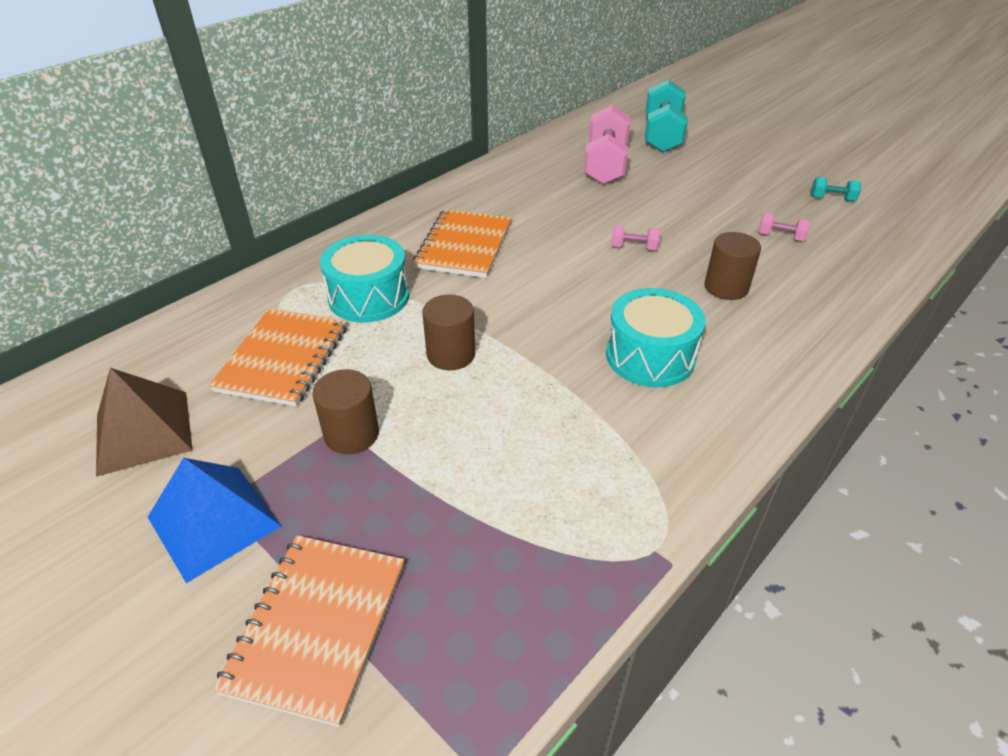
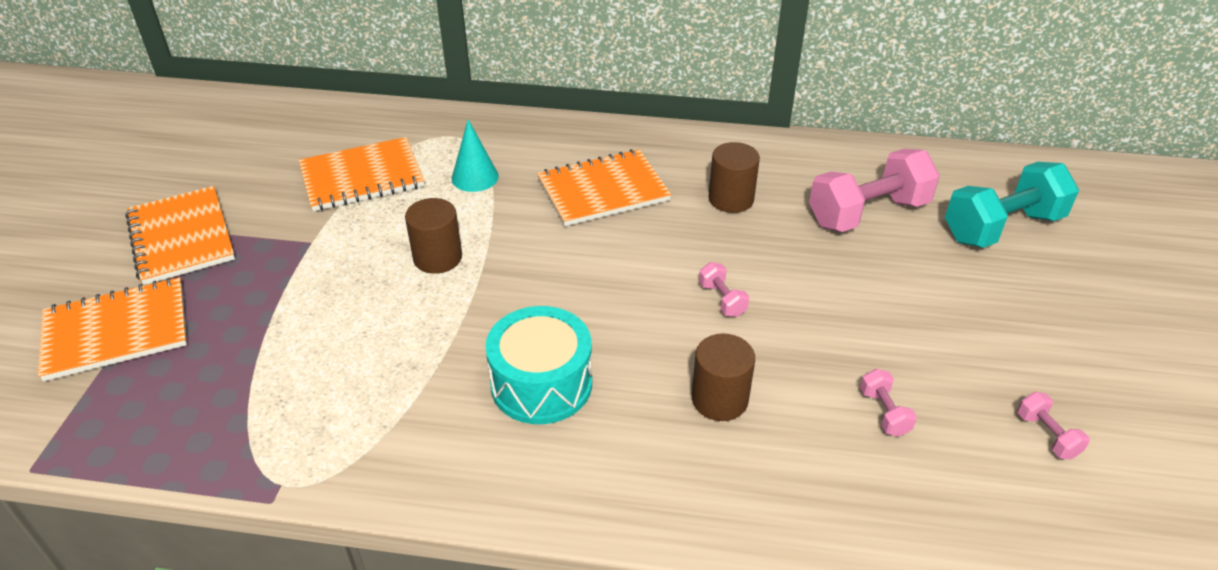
camera: 55 degrees right, 0 degrees up
(143, 432) = (242, 162): brown pyramid -> none
(214, 521) = (181, 237): blue pyramid -> orange notebook
(351, 434) = (303, 253): brown cylinder -> brown cylinder (731, 199)
(369, 297) = (475, 177): turquoise drum -> turquoise cone
(832, 199) = (1047, 435): turquoise dumbbell -> pink dumbbell

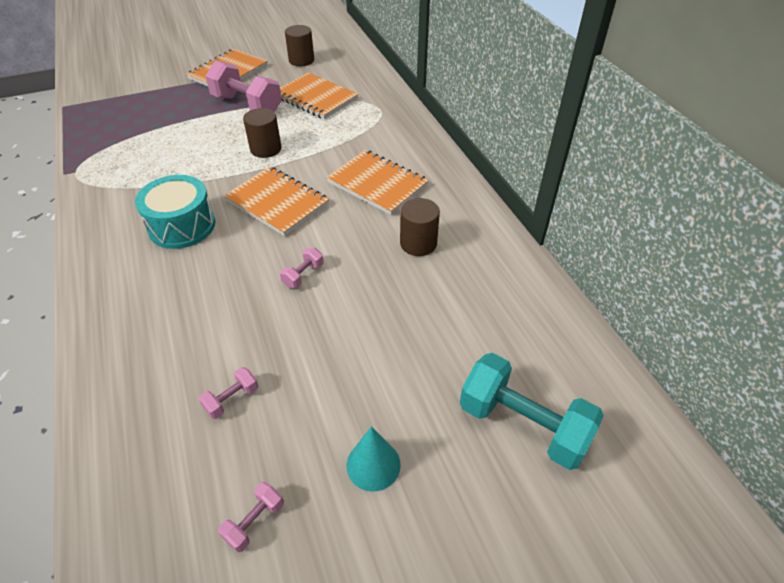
camera: 60 degrees right, 5 degrees up
(116, 331) = (154, 86): orange notebook -> orange notebook (277, 202)
(475, 177) = (348, 132): turquoise cone -> turquoise cone (373, 464)
(719, 399) = (204, 306): brown cylinder -> brown cylinder (301, 60)
(868, 213) = (465, 324): pink dumbbell -> pink dumbbell (247, 105)

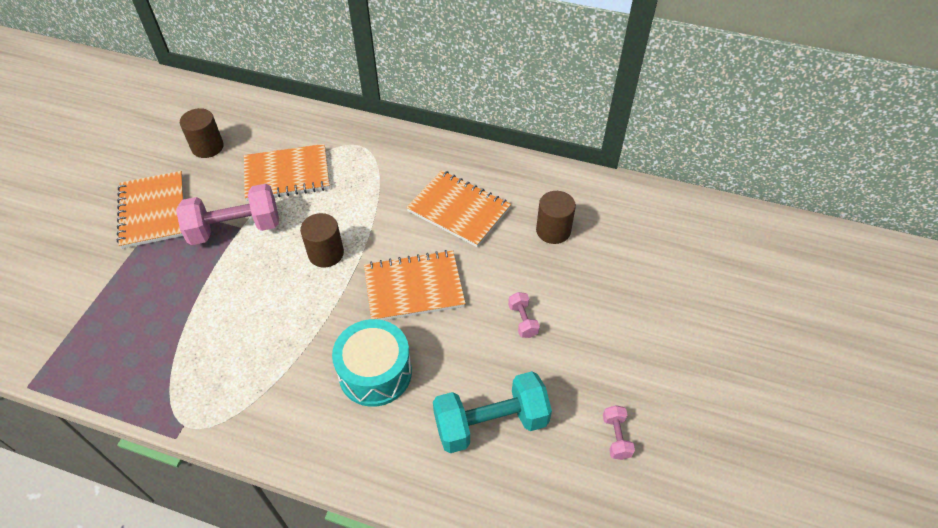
camera: 50 degrees left, 5 degrees up
(254, 522) = (733, 477): pink dumbbell -> none
(373, 464) = (734, 383): turquoise cone -> none
(377, 184) = (459, 210): orange notebook -> orange notebook turned 45 degrees clockwise
(523, 424) = (758, 286): turquoise dumbbell -> turquoise dumbbell (491, 423)

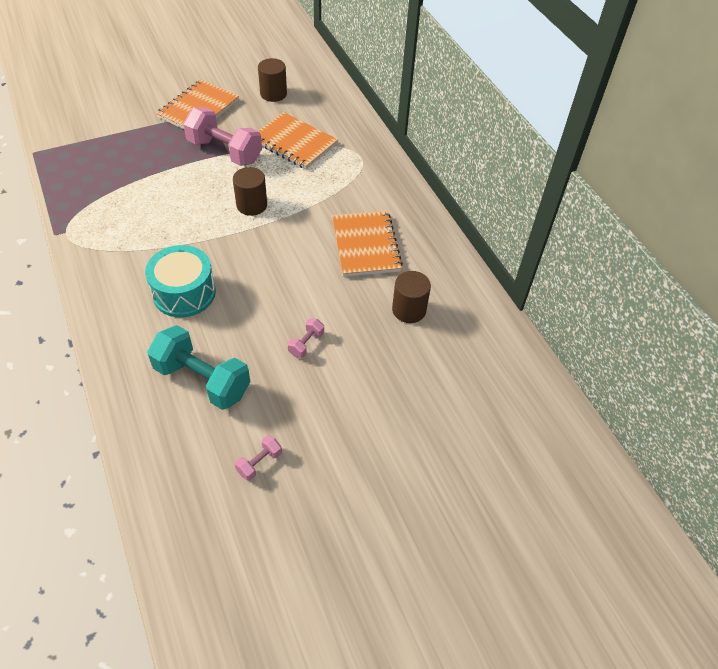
camera: 45 degrees right, 0 degrees up
(414, 287) = (271, 266): orange notebook -> none

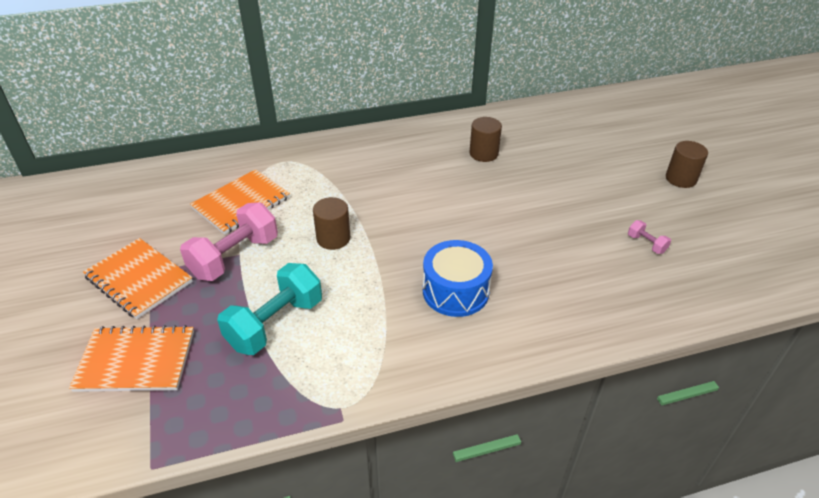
camera: 80 degrees left, 10 degrees down
(184, 293) = (455, 291): turquoise drum -> blue drum
(202, 380) = (566, 277): turquoise dumbbell -> turquoise dumbbell (275, 323)
(273, 94) = (143, 214): brown cylinder -> brown cylinder (681, 179)
(306, 344) = (521, 211): pink dumbbell -> none
(366, 245) = (405, 169): orange notebook -> orange notebook (136, 361)

